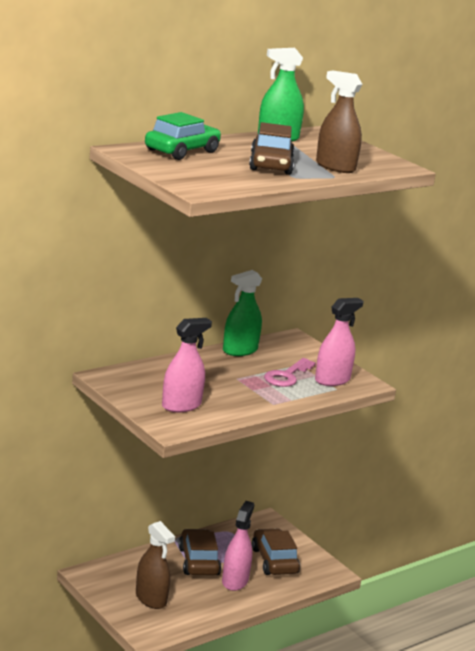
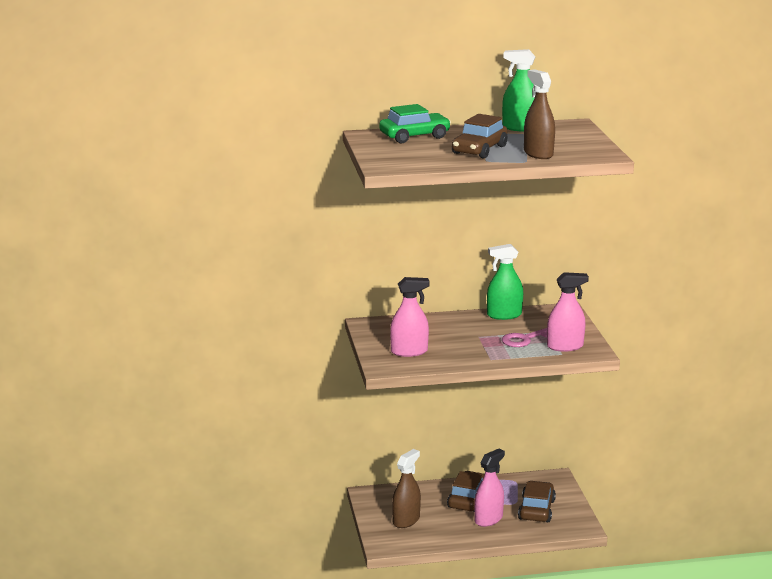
camera: 30 degrees right, 0 degrees up
(151, 598) = (406, 520): brown spray bottle -> brown spray bottle turned 135 degrees counterclockwise

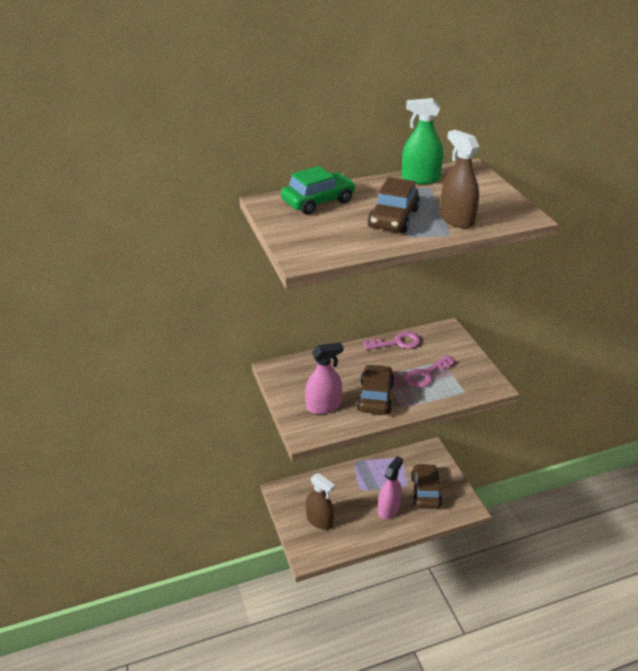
camera: 10 degrees left, 15 degrees up
(406, 520) = (319, 520): brown spray bottle -> brown spray bottle turned 105 degrees clockwise
(468, 499) = (366, 486): brown car -> brown car (375, 396)
(504, 315) = (396, 343): green spray bottle -> pink key
(565, 346) = (464, 381): pink spray bottle -> none

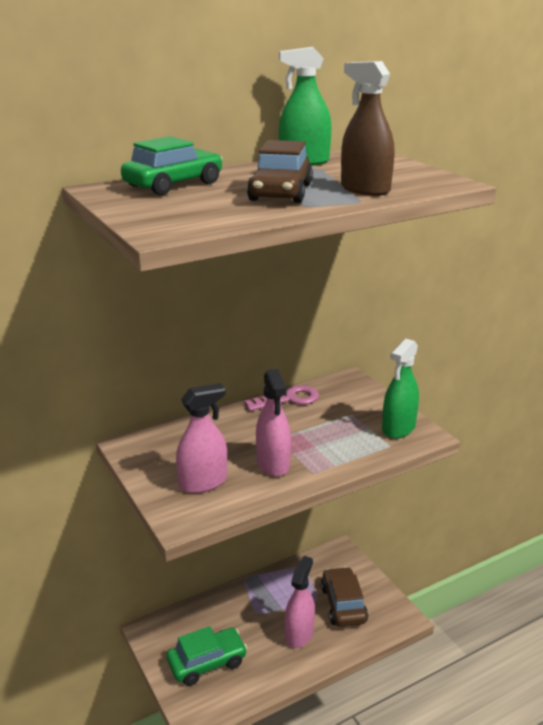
camera: 10 degrees left, 10 degrees down
(319, 520) = (207, 663): brown spray bottle -> green car
(375, 396) = (273, 463): brown car -> pink spray bottle
(426, 374) = (335, 431): pink key -> none
(475, 377) = (398, 428): none -> green spray bottle

